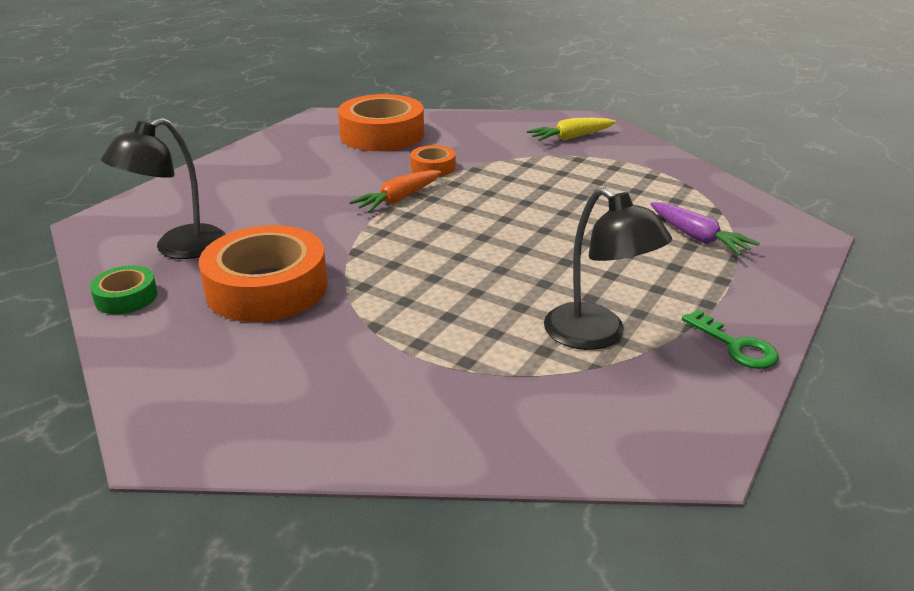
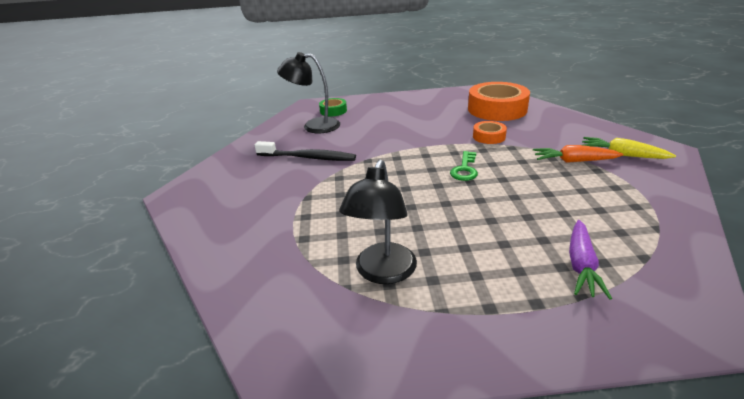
camera: 55 degrees right, 0 degrees up
(126, 297) = (265, 136): green tape -> green tape (333, 111)
(267, 288) = (307, 157): orange tape -> black toothbrush
(398, 199) = (436, 145): orange carrot -> orange carrot (573, 161)
(735, 346) = (448, 346): green key -> green key (465, 169)

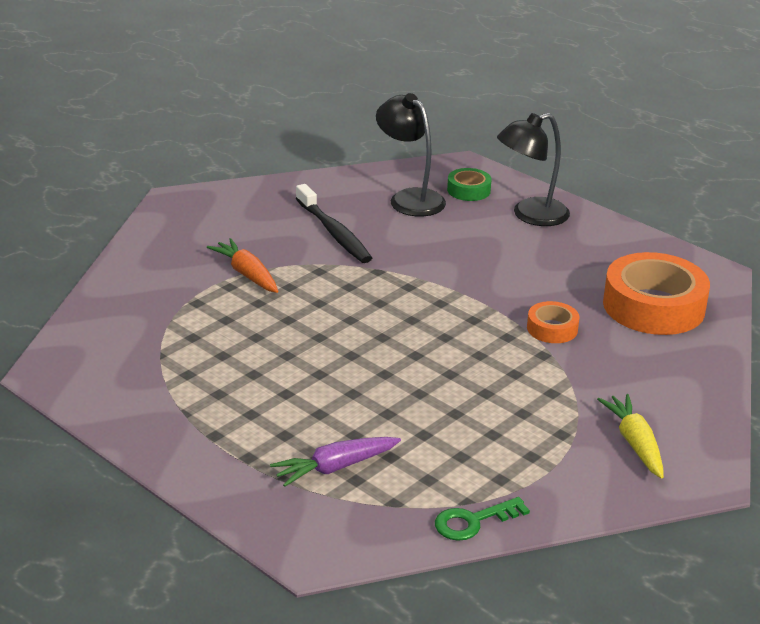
camera: 45 degrees right, 0 degrees up
(382, 273) = (198, 364): black lamp -> black lamp (530, 215)
(465, 169) = (440, 341): green key -> green key (473, 521)
(573, 161) = (564, 410): orange carrot -> orange carrot (246, 274)

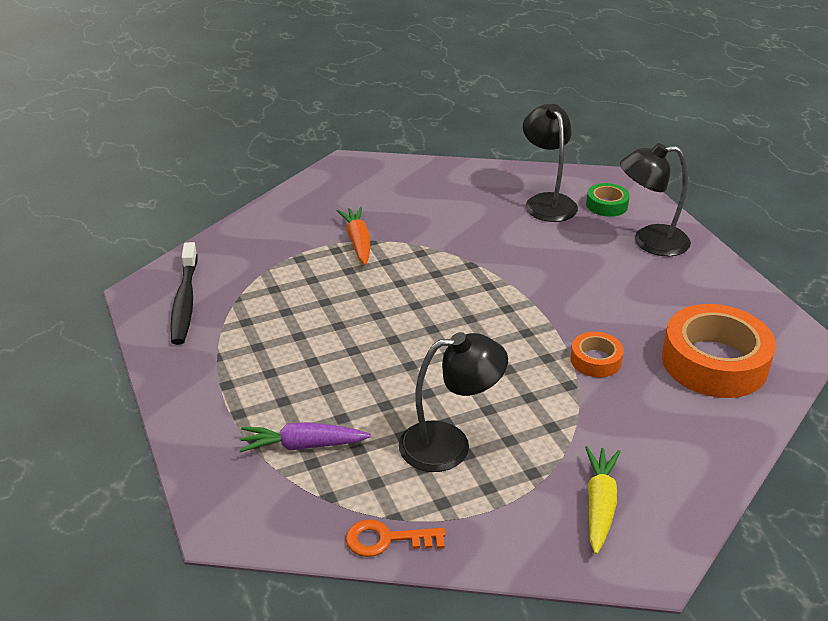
camera: 25 degrees right, 5 degrees up
(333, 232) = (458, 219): black toothbrush -> black toothbrush (185, 300)
(472, 431) = (449, 444): none -> black lamp
(473, 521) = (387, 539): green key -> orange key

